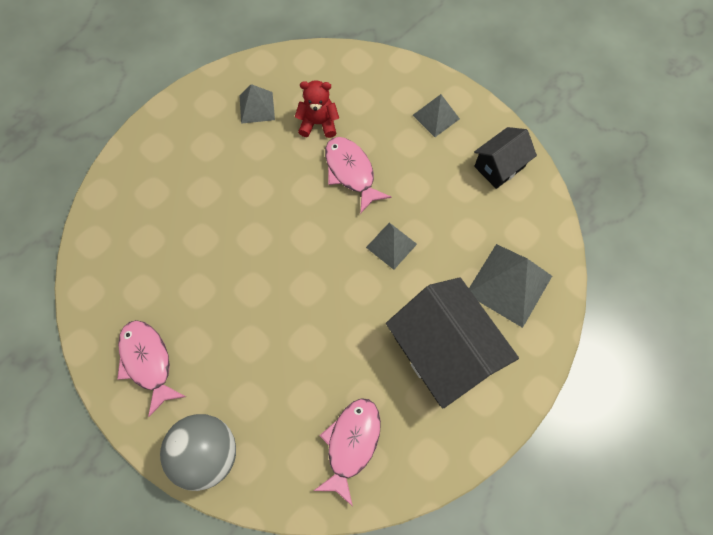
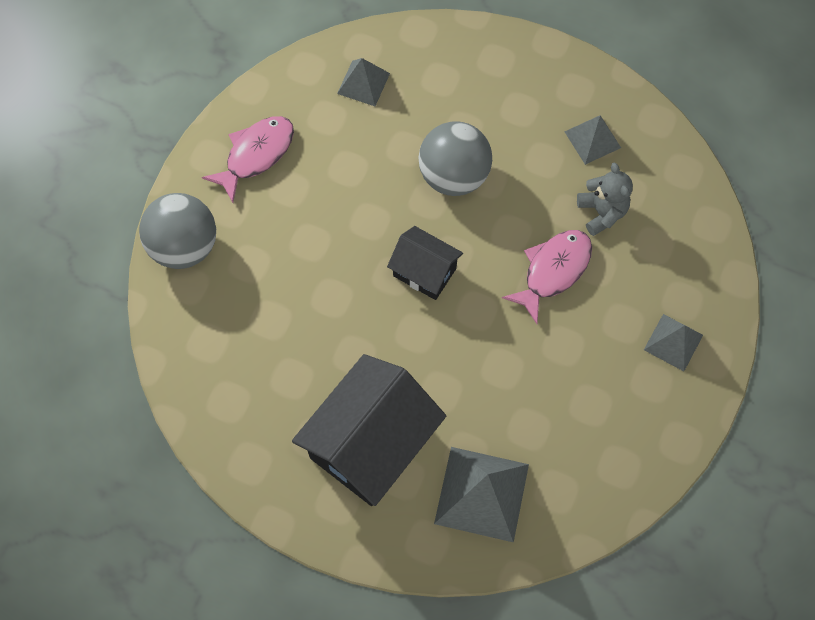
camera: 70 degrees right, 0 degrees up
(241, 212) = (453, 175): none -> grey ball
(318, 123) = (601, 212): red teddy bear -> grey teddy bear
(351, 444) = (239, 379): pink fish -> none
(391, 245) = (478, 346): grey pyramid -> grey pyramid (363, 83)
(499, 166) = (636, 439): black house -> black house (424, 272)

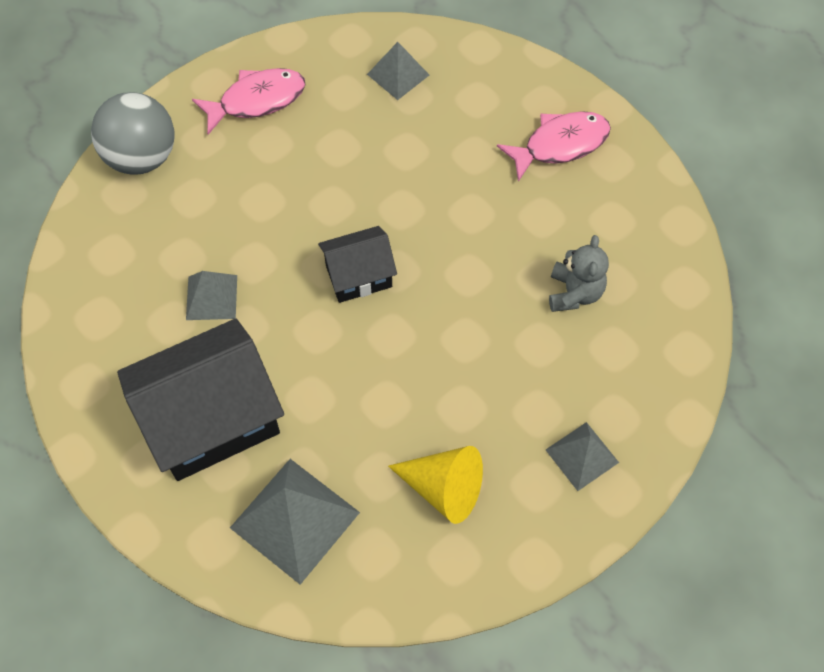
camera: 25 degrees right, 5 degrees down
(424, 272) = (358, 276): black house -> black house turned 75 degrees counterclockwise
(453, 175) = (439, 195): grey ball -> none
(553, 271) = (491, 329): pink fish -> pink fish (560, 144)
(582, 415) = (443, 488): none -> yellow cone
(592, 139) = (603, 217): grey pyramid -> grey pyramid (211, 297)

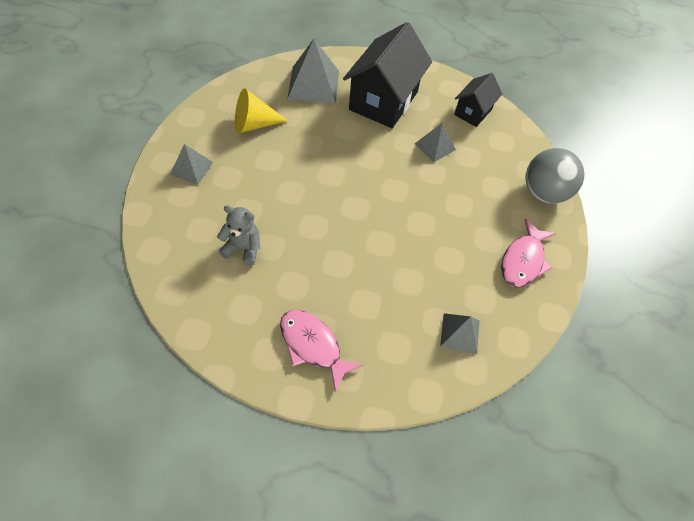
camera: 140 degrees right, 5 degrees down
(358, 276) = (372, 193): black house -> black house (473, 112)
(560, 144) = (313, 345): pink fish -> pink fish turned 105 degrees clockwise
(574, 293) = (243, 248): grey teddy bear -> grey teddy bear turned 135 degrees clockwise

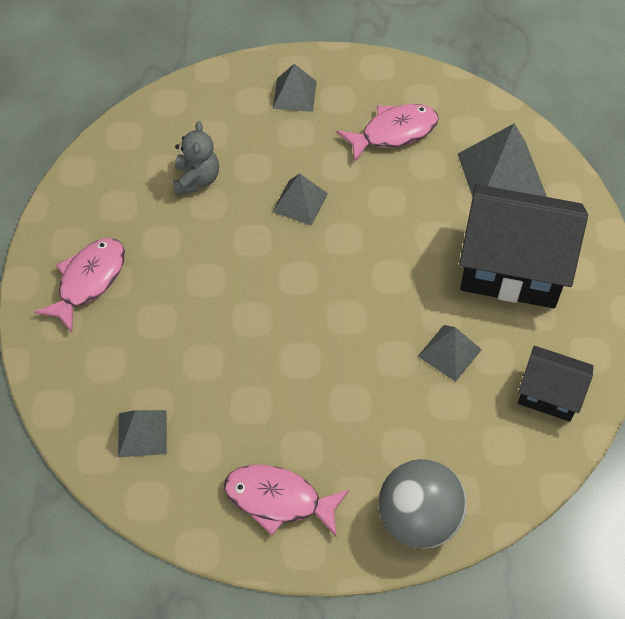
camera: 80 degrees right, 0 degrees up
(254, 124) = (394, 132): yellow cone -> pink fish
(292, 190) = (300, 202): none -> grey pyramid

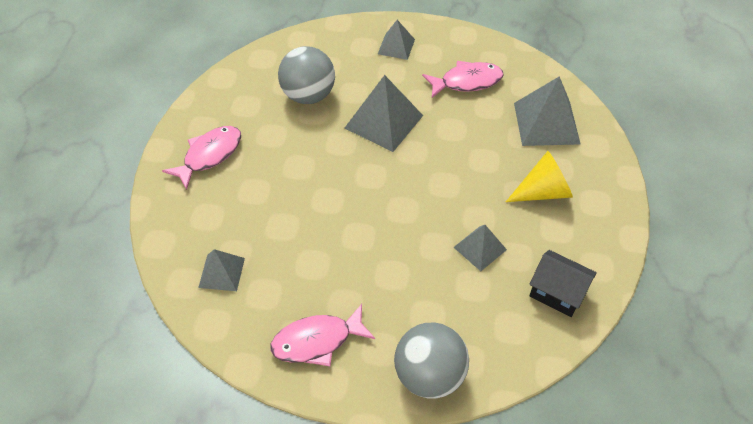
camera: 10 degrees right, 5 degrees down
(196, 179) = (308, 95): grey teddy bear -> grey ball
(278, 500) = (317, 341): pink fish -> pink fish turned 45 degrees counterclockwise
(300, 202) = (383, 121): grey pyramid -> grey pyramid, size x1.72
(512, 268) = (543, 192): black house -> yellow cone

